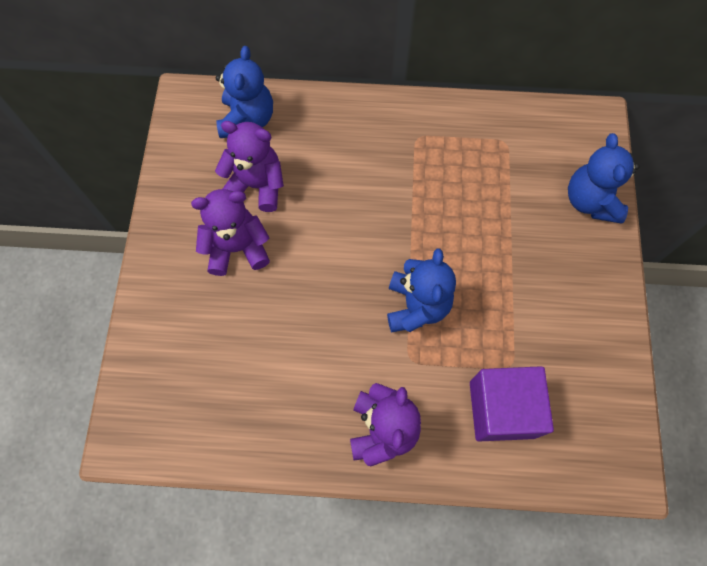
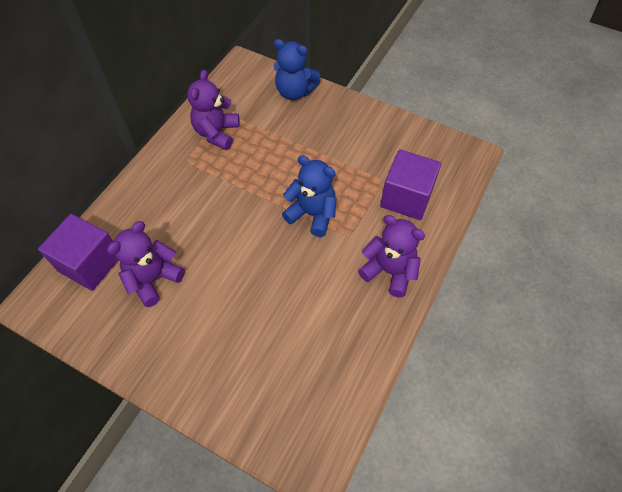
camera: 65 degrees left, 10 degrees down
(237, 248) = (198, 314): purple teddy bear -> purple teddy bear (216, 133)
(247, 120) = (90, 263): blue teddy bear -> purple cube

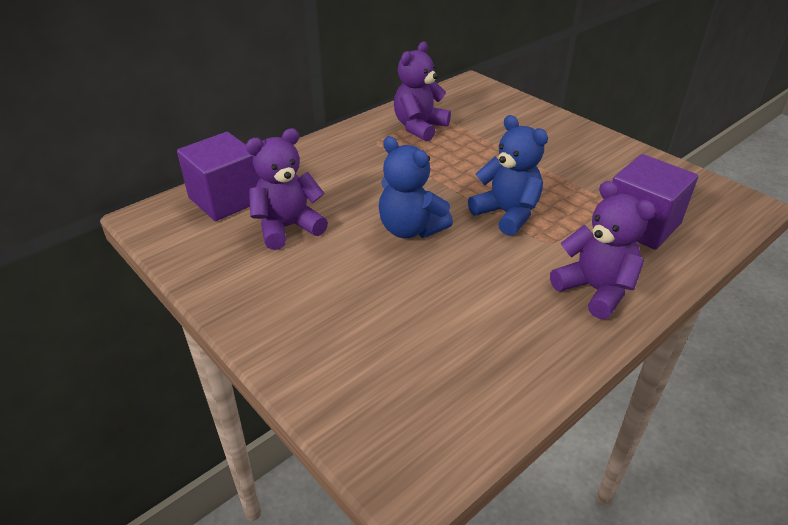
camera: 20 degrees right, 20 degrees down
(295, 92) = (524, 112): blue teddy bear -> blue teddy bear (410, 229)

